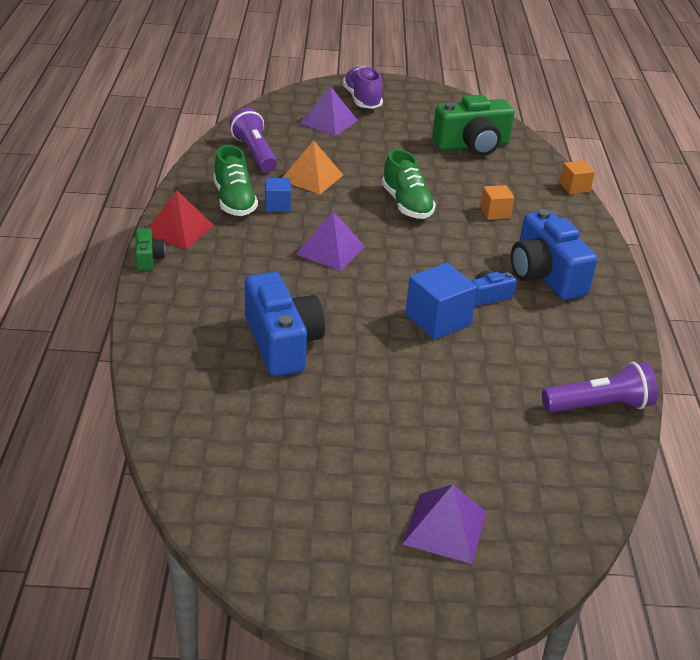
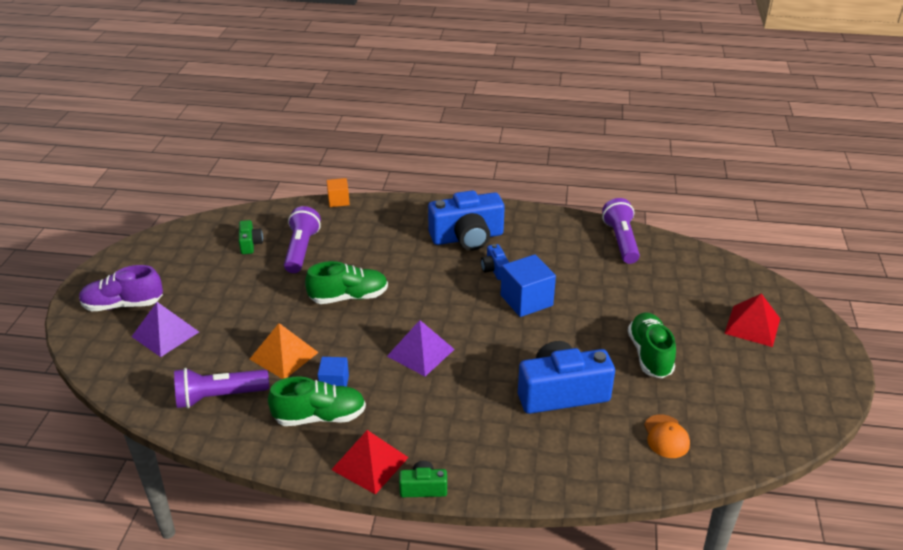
camera: 80 degrees left, 0 degrees up
(219, 420) = (666, 436): none -> orange cap
(359, 417) = (650, 355): none -> green shoe
(445, 527) = (752, 325): purple pyramid -> red pyramid
(472, 145) = (250, 244): green camera -> green camera, size x0.47
(474, 173) = (301, 250): none -> purple flashlight
(495, 212) = (371, 248): orange cube -> none

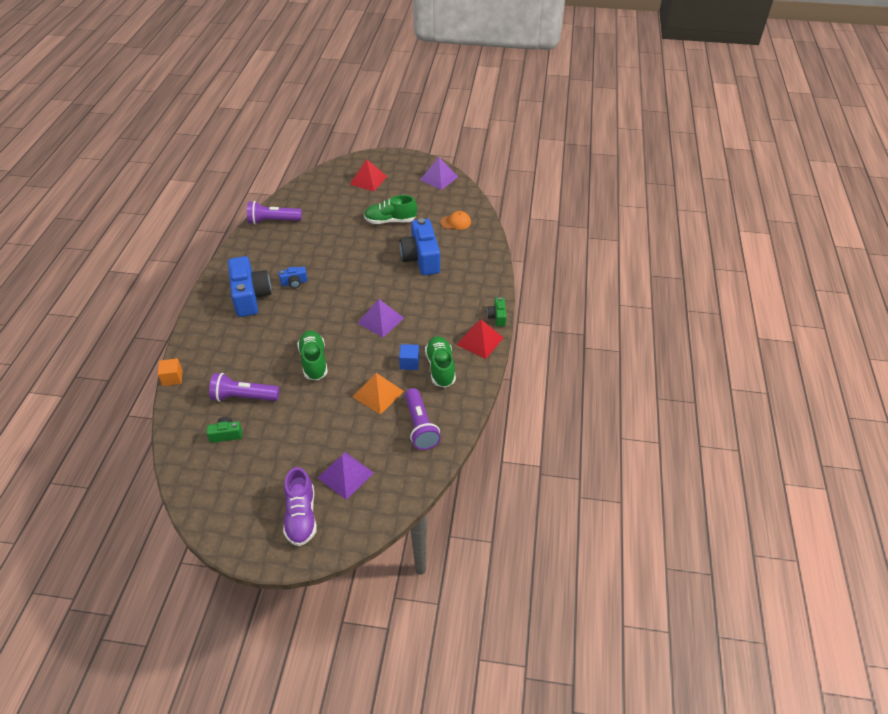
camera: 90 degrees left, 10 degrees up
(526, 300) = (331, 269): blue cube -> none
(793, 413) = (439, 178): none -> purple pyramid

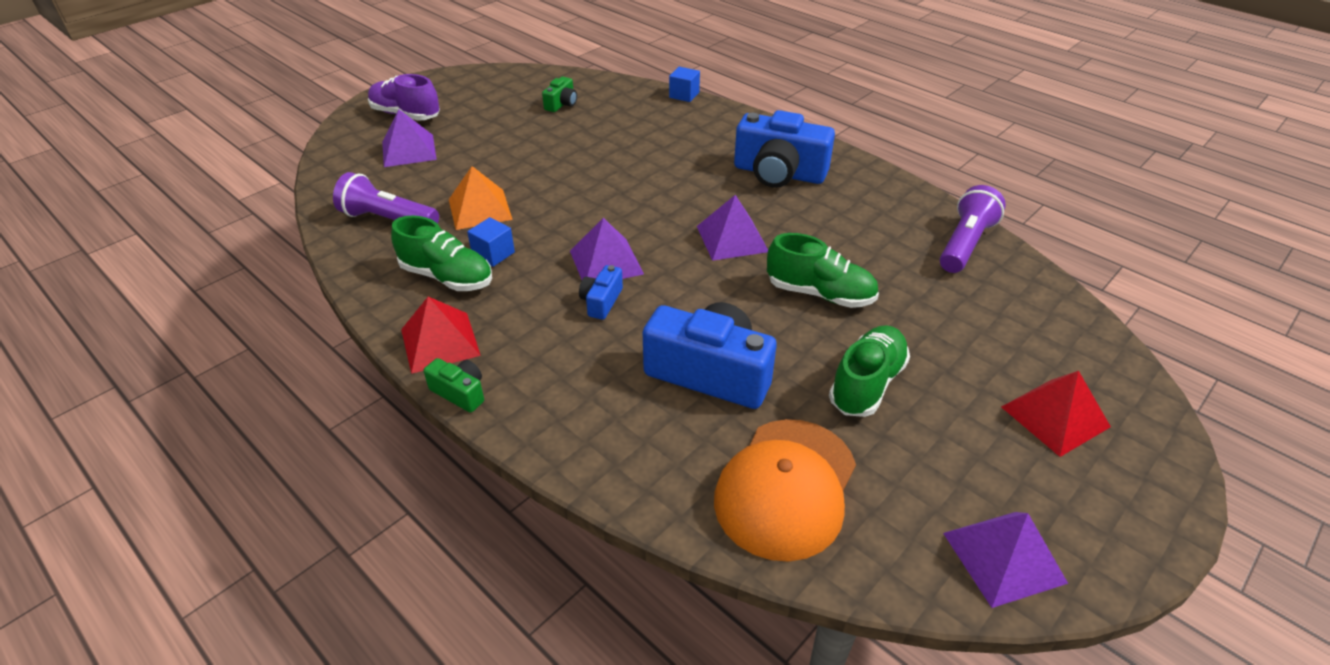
camera: 125 degrees right, 5 degrees down
(172, 378) = (684, 95): orange cube -> blue cube
(244, 397) = (600, 125): purple flashlight -> none
(294, 283) = (775, 215): blue camera -> blue camera (601, 301)
(314, 361) = (596, 182): green shoe -> green shoe (820, 294)
(326, 288) = (732, 238): none -> purple pyramid
(456, 222) = (786, 488): orange cap -> orange cap, size x2.05

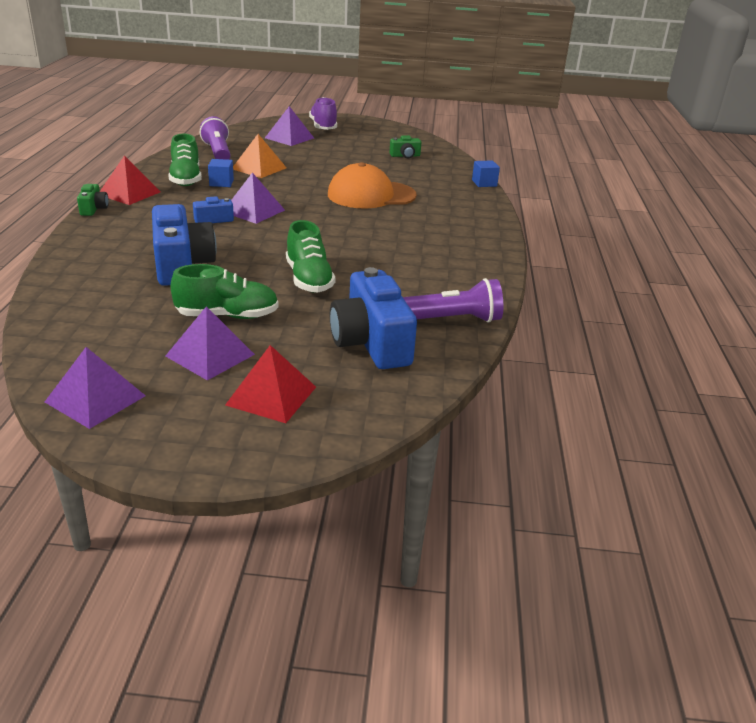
camera: 50 degrees right, 10 degrees down
(732, 238) = (332, 238): purple pyramid -> purple pyramid (210, 355)
(779, 173) = (437, 234): blue camera -> blue camera (371, 342)
(786, 488) = (98, 311): orange cap -> orange cap (371, 195)

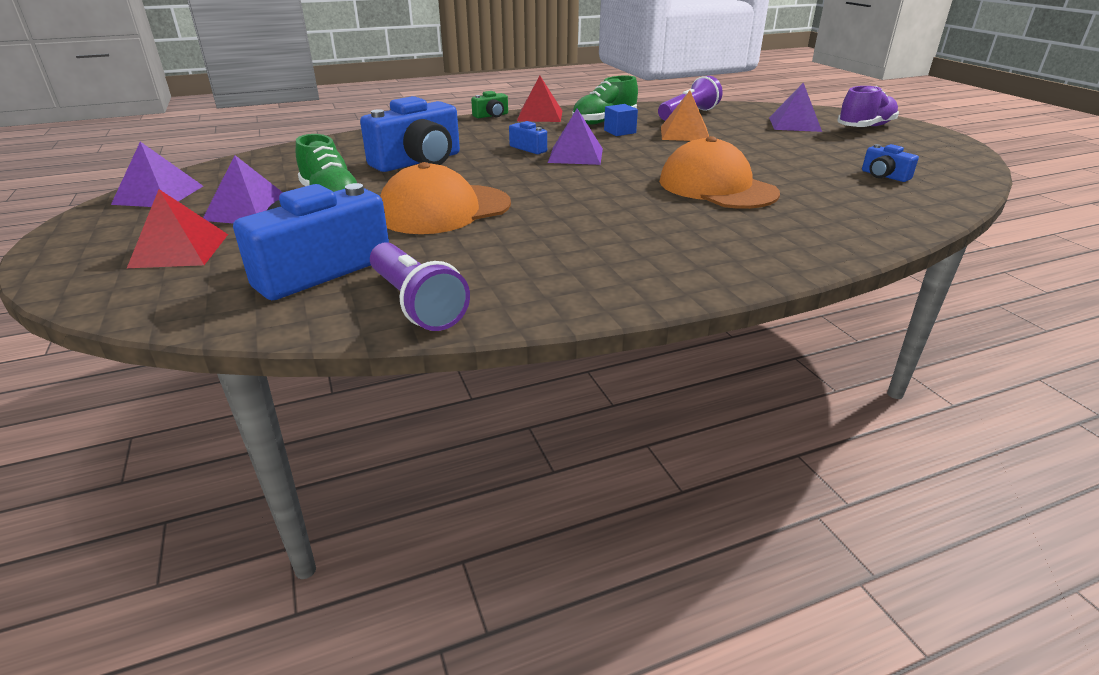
camera: 65 degrees right, 0 degrees up
(309, 279) = (444, 210): green shoe -> orange cap
(405, 156) = (884, 176): green camera -> blue camera
(484, 183) = (909, 236): blue cube -> none

